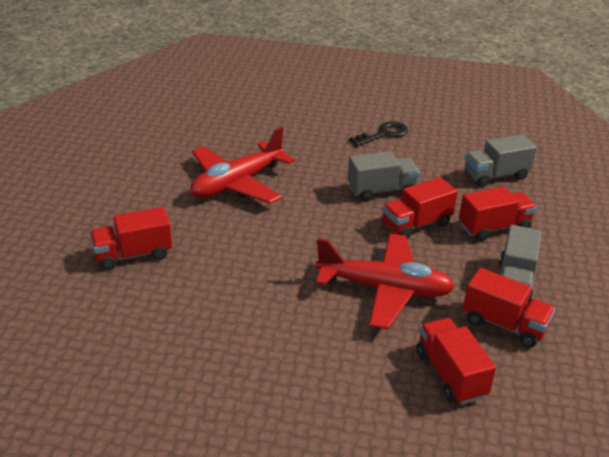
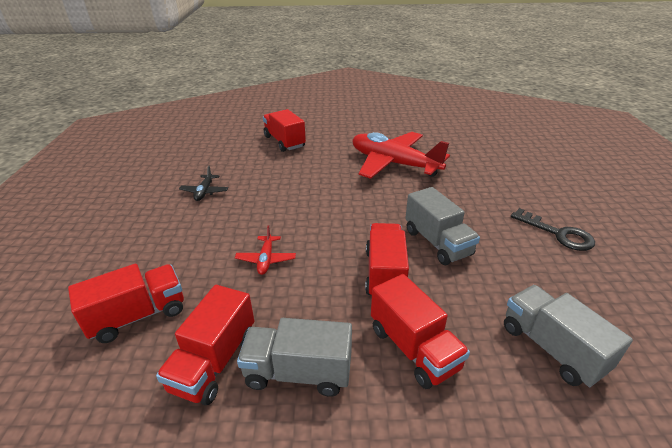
camera: 80 degrees right, 0 degrees up
(238, 332) = (204, 192): none -> black plane
(384, 289) = (266, 259): red plane -> red plane, size x0.41
(416, 224) = (385, 273): red truck -> red truck turned 45 degrees clockwise

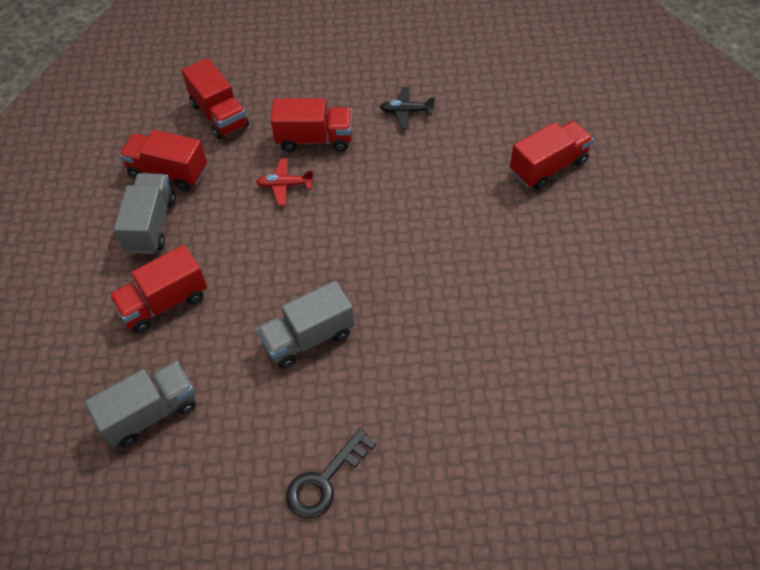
camera: 90 degrees right, 20 degrees up
(385, 273) = (259, 284): red truck -> red truck (315, 139)
(393, 164) = (496, 302): red plane -> none

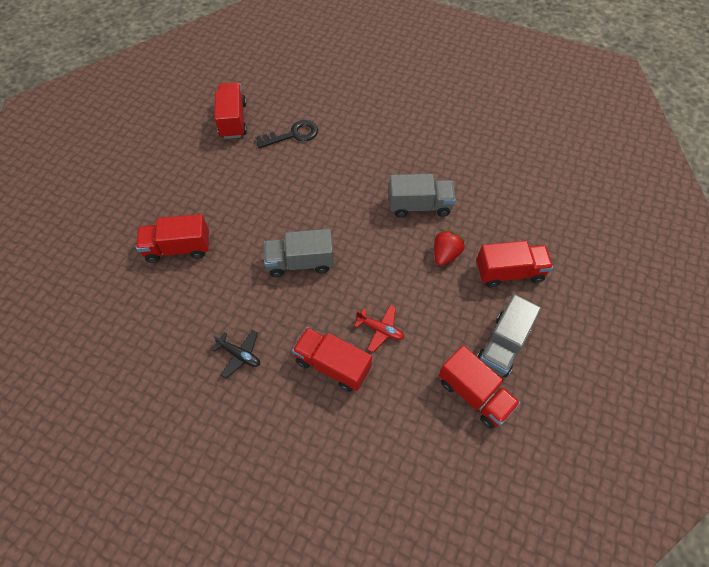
camera: 155 degrees left, 5 degrees up
(150, 413) = (536, 204): grey truck -> grey truck (300, 262)
(219, 115) = (404, 442): red truck -> red truck (233, 120)
(248, 290) = (445, 254): none -> red strawberry
(325, 480) = (446, 132): black key -> black key (292, 135)

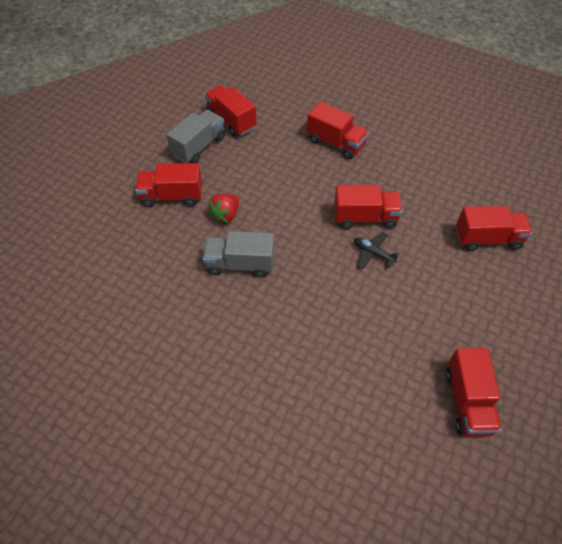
camera: 175 degrees left, 5 degrees down
(239, 355) = (410, 154): black plane -> black plane (373, 253)
(292, 135) = (383, 369): black key -> none
(300, 262) = (365, 218): grey truck -> red truck
(380, 329) = (295, 162): red plane -> none

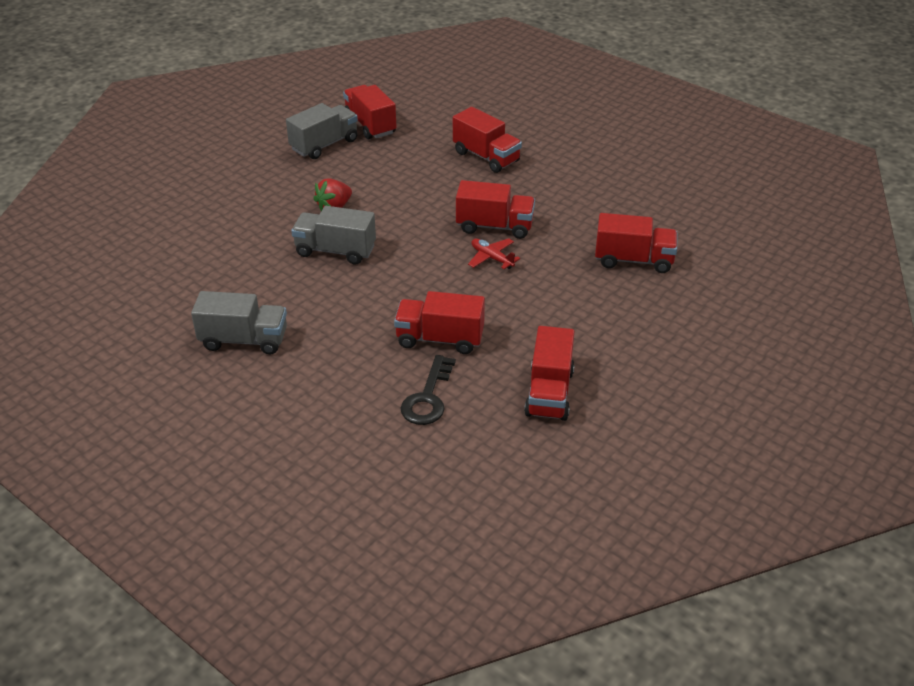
camera: 10 degrees right, 15 degrees down
(172, 196) = (279, 185): red truck -> red truck (440, 339)
(187, 382) = (244, 340): none -> grey truck
(367, 424) = (428, 397): none -> black key
(373, 253) = (492, 258): black plane -> red plane

